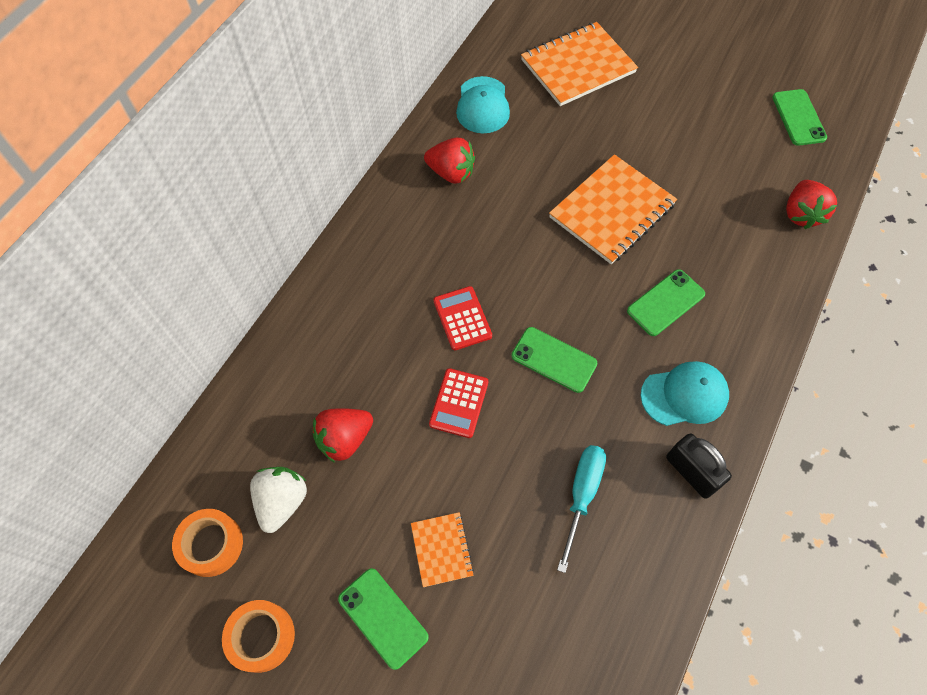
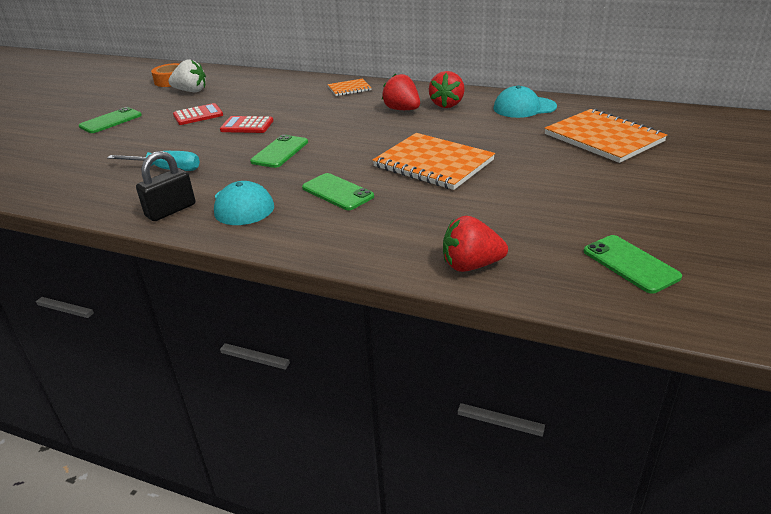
camera: 85 degrees right, 30 degrees down
(261, 637) = (116, 96): orange tape -> none
(344, 439) = (227, 100): red strawberry -> red strawberry (402, 110)
(442, 549) = (145, 131): orange notebook -> orange notebook (349, 89)
(462, 318) = (315, 120): red calculator -> red calculator (198, 115)
(798, 117) = (630, 264): green phone -> green phone turned 75 degrees clockwise

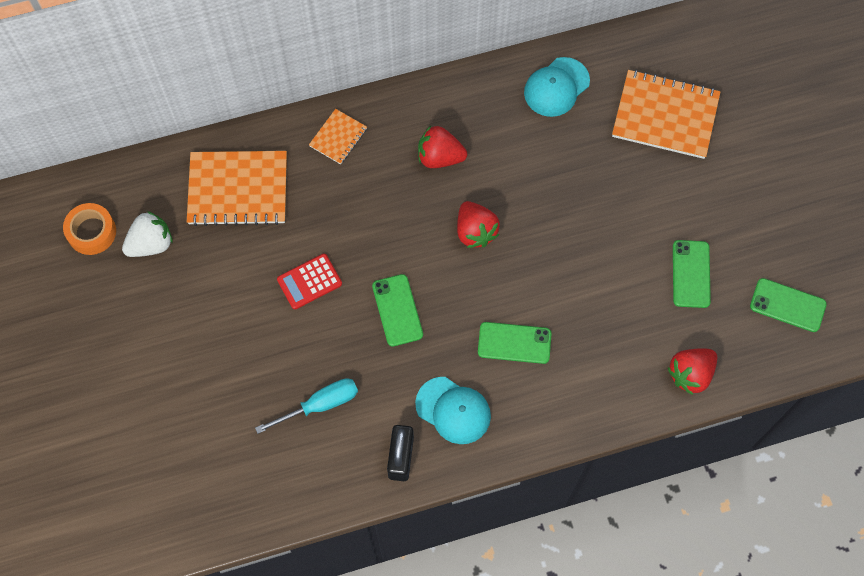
camera: 40 degrees left, 35 degrees up
(111, 121) = (139, 360): green phone -> green phone (691, 274)
(198, 115) = (228, 291): red calculator -> none
(433, 164) = (555, 248): orange notebook -> orange notebook (238, 189)
(447, 104) = (476, 120): red strawberry -> red strawberry (475, 231)

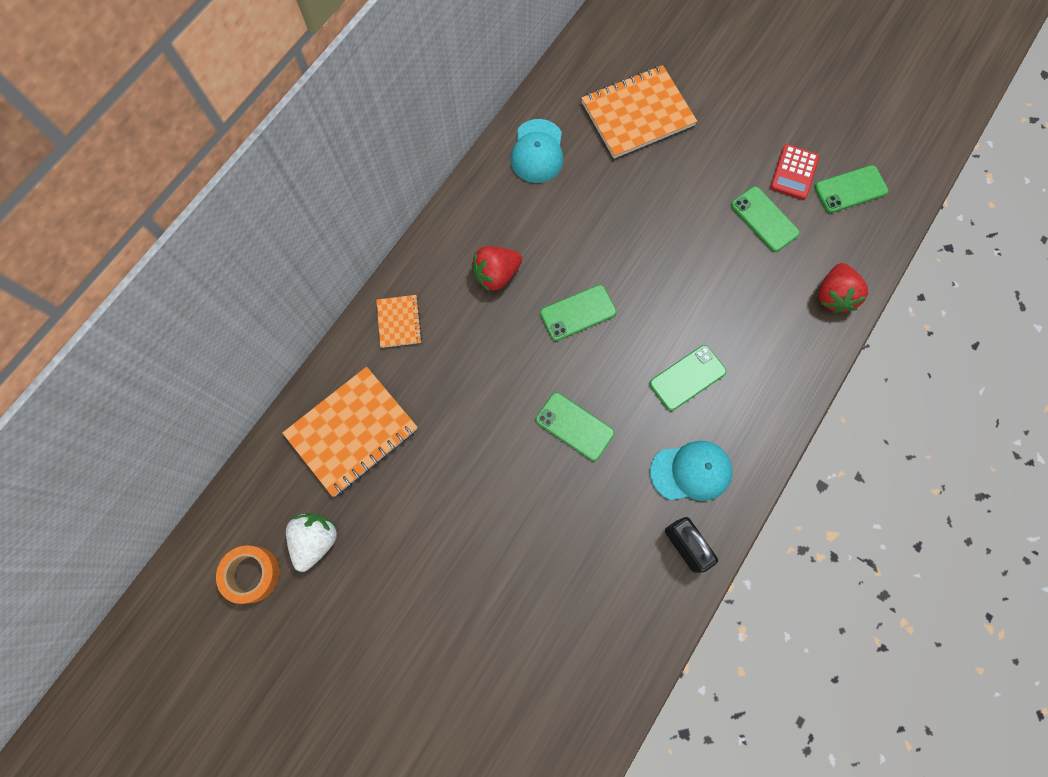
camera: 40 degrees left, 5 degrees up
(309, 281) = (482, 461): red calculator -> red calculator (794, 172)
(320, 405) = (583, 558): turquoise screwdriver -> none
(475, 231) = (578, 313): red strawberry -> green phone

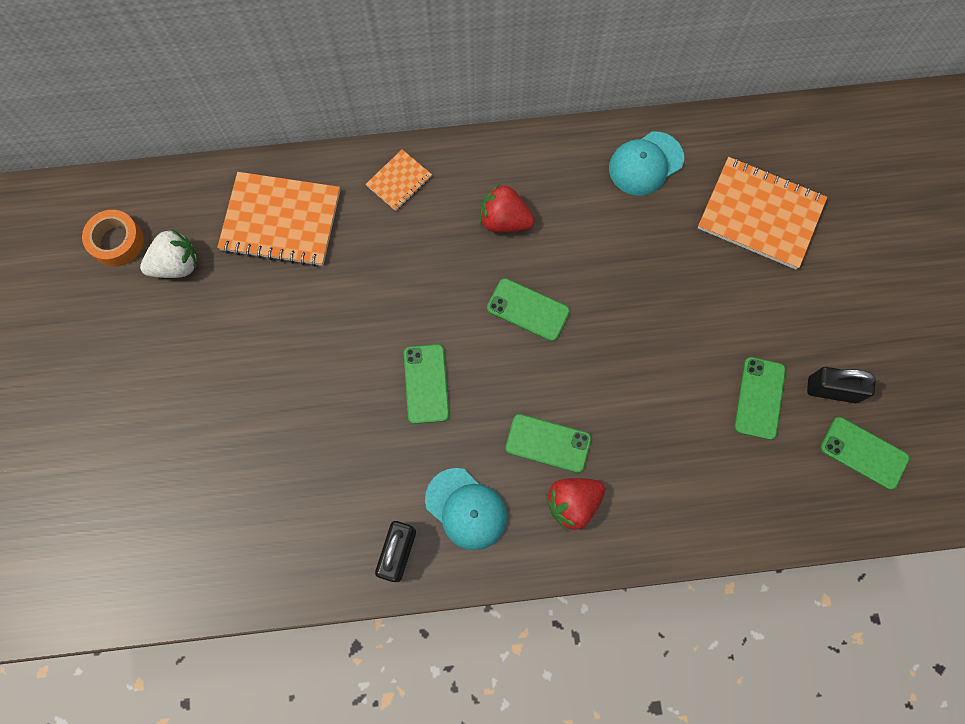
camera: 50 degrees right, 0 degrees up
(794, 172) = (832, 390): red calculator -> black padlock
(833, 295) = (740, 514): red strawberry -> red strawberry (573, 503)

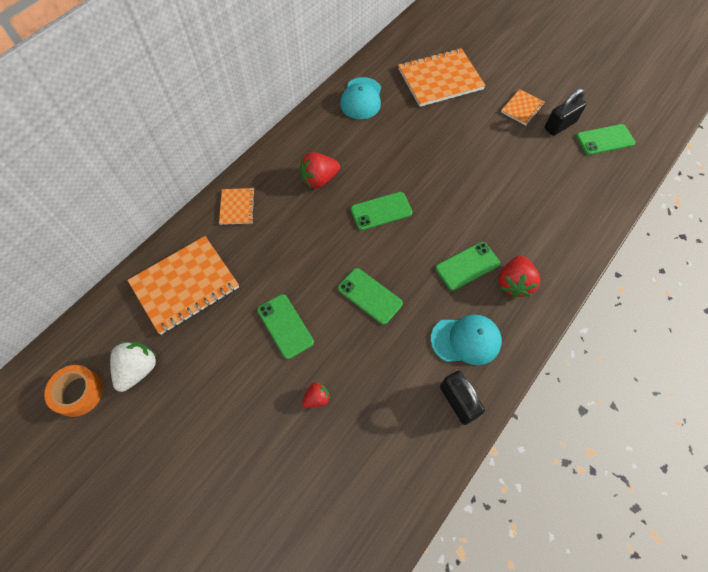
camera: 45 degrees left, 10 degrees down
(287, 430) = (316, 398): none -> red strawberry
(759, 398) = (535, 155): green phone -> green phone (285, 326)
(813, 331) = (522, 108): none -> orange notebook

